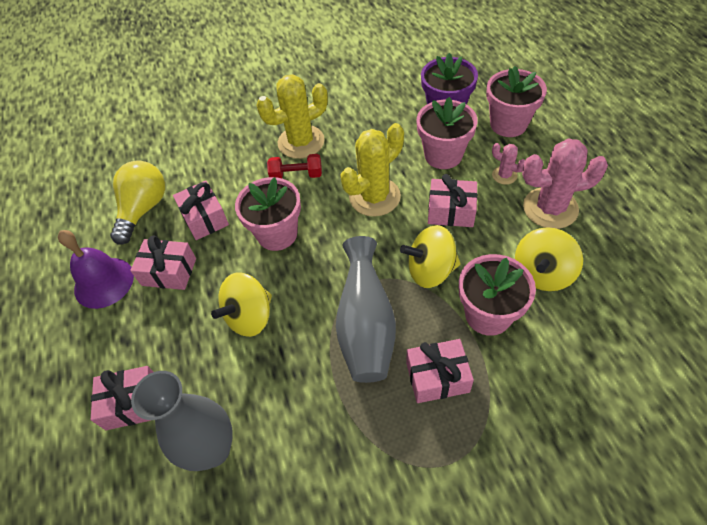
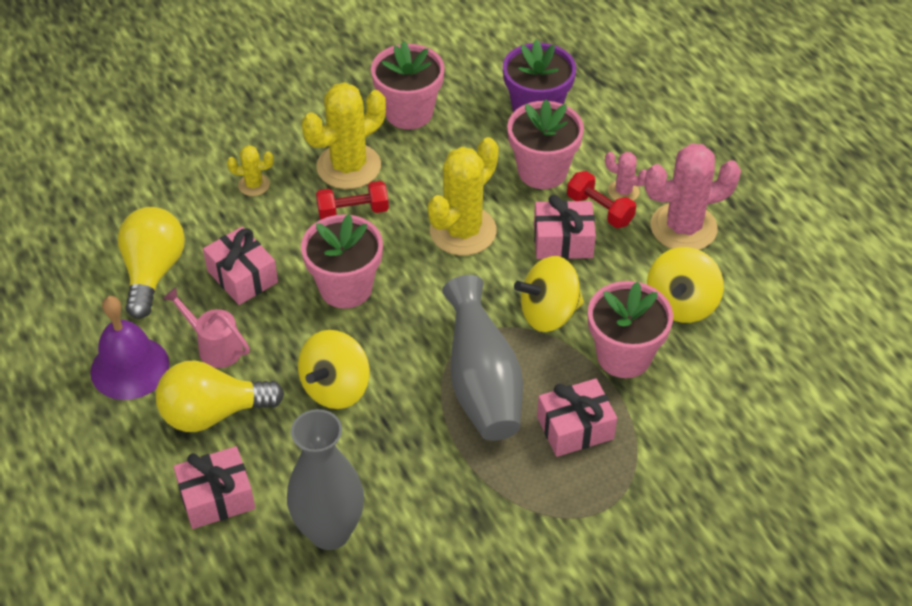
camera: 15 degrees left, 5 degrees down
(151, 327) = (213, 413): none -> yellow light bulb
(169, 272) = (214, 346): pink gift -> pink watering can
(231, 150) = (254, 185): none -> yellow cactus
(484, 188) = (600, 210): none -> red dumbbell
(508, 124) = (620, 124): pink flower pot -> pink flower pot (409, 112)

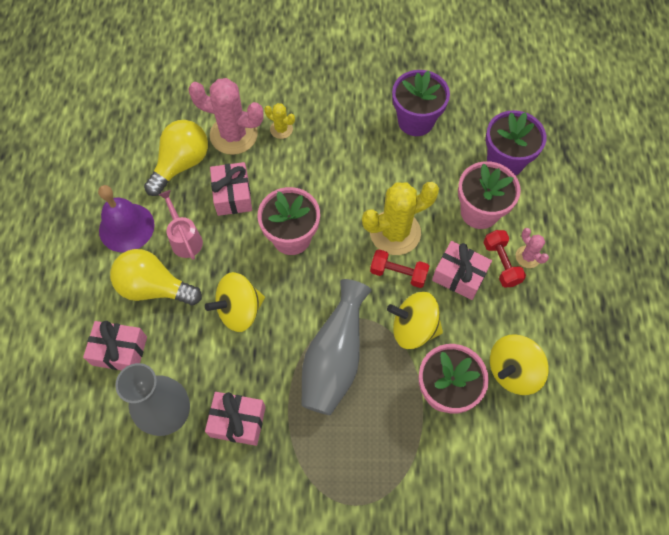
camera: 30 degrees right, 15 degrees up
(348, 166) = (350, 144): yellow cactus -> none
(353, 211) = (332, 180): red dumbbell -> red dumbbell (398, 273)
(409, 112) = (415, 121): pink flower pot -> purple flower pot
(575, 428) = (375, 429): pink gift -> pink gift (238, 421)
(683, 227) = (553, 309): pink cactus -> pink cactus (233, 135)

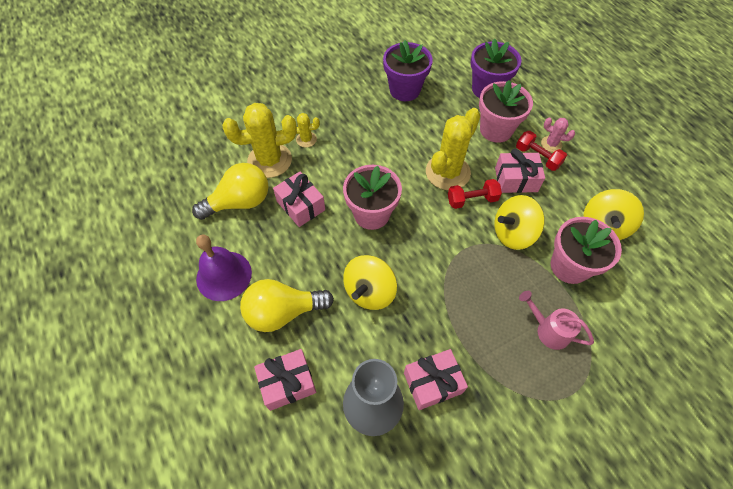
camera: 30 degrees left, 5 degrees down
(181, 164) = (240, 202): yellow light bulb -> yellow light bulb turned 60 degrees clockwise
(185, 238) = (283, 259): pink watering can -> pink watering can (548, 330)
(233, 135) = (269, 160): pink cactus -> yellow cactus
(334, 359) = (472, 288): grey vase -> none

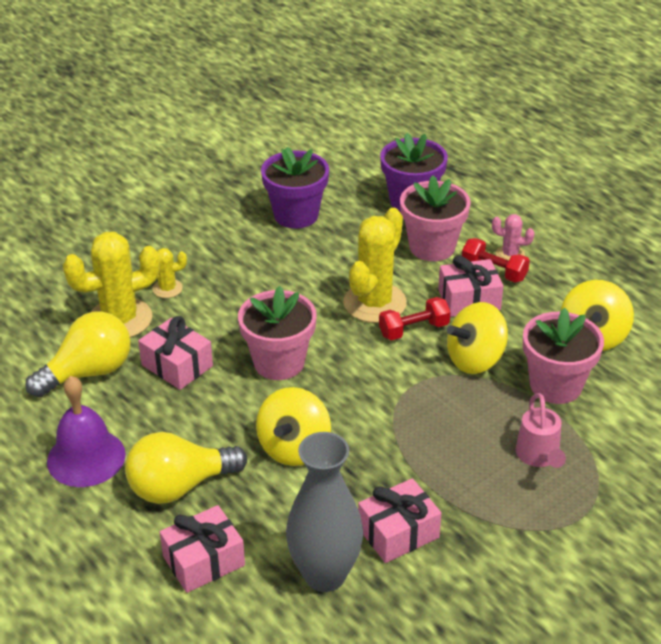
camera: 10 degrees left, 20 degrees down
(548, 330) = (539, 456): pink watering can -> pink watering can turned 120 degrees counterclockwise

